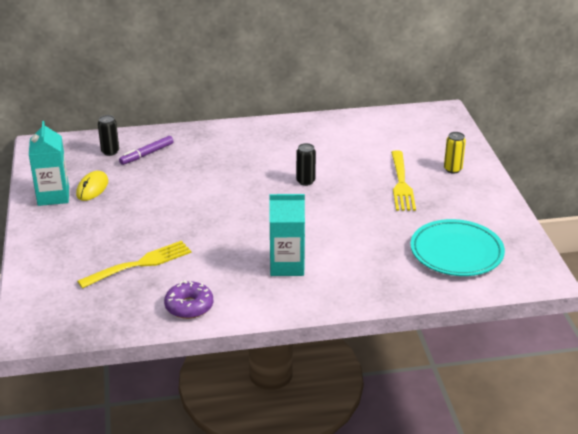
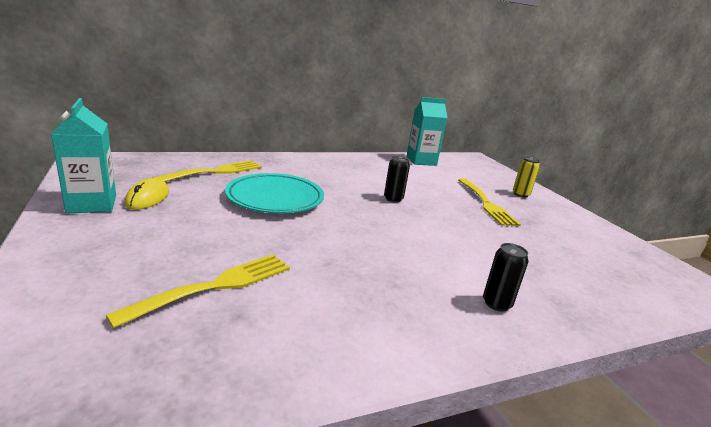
camera: 15 degrees left, 10 degrees down
(110, 152) = (172, 168): black can -> black can (496, 304)
(147, 154) = (215, 172): purple marker -> yellow fork
(189, 306) = (308, 353): purple donut -> none
(287, 265) = (425, 284): turquoise carton -> turquoise carton (421, 161)
(456, 252) = (600, 266): turquoise plate -> turquoise plate (275, 198)

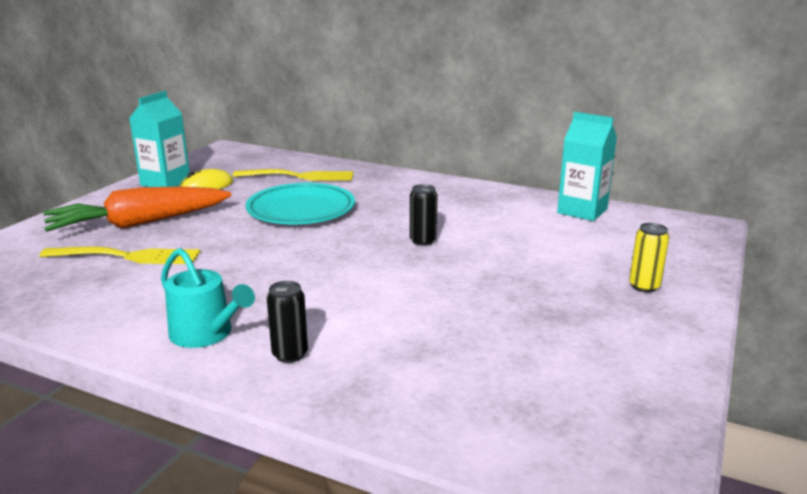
camera: 50 degrees right, 0 degrees up
(154, 251) = (139, 223): none -> orange carrot
(426, 319) = (206, 334): none -> turquoise watering can
(486, 203) = (544, 279): yellow fork -> none

